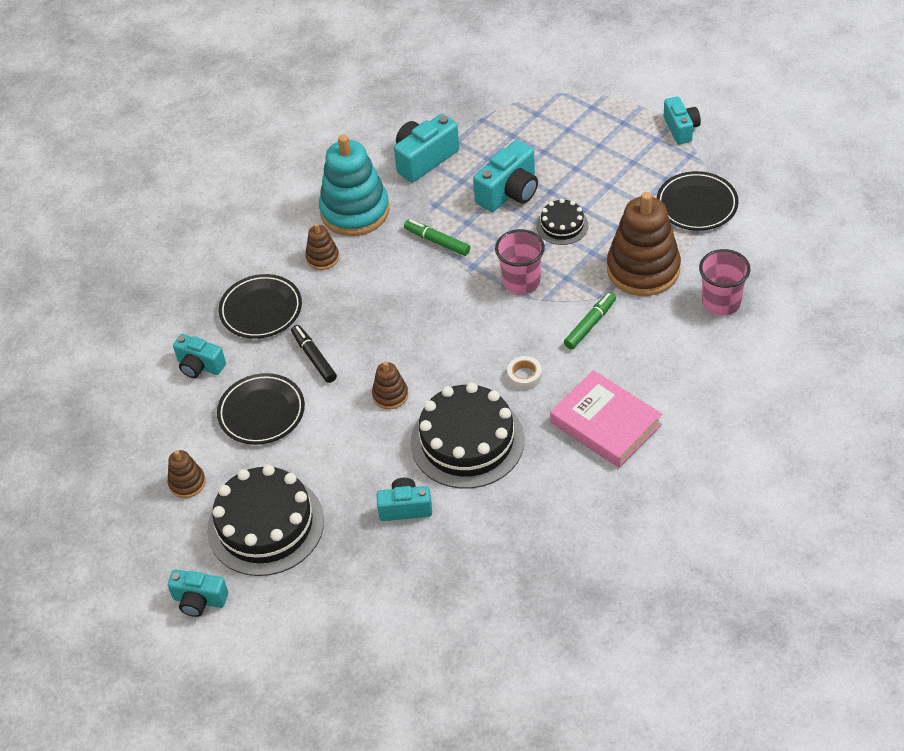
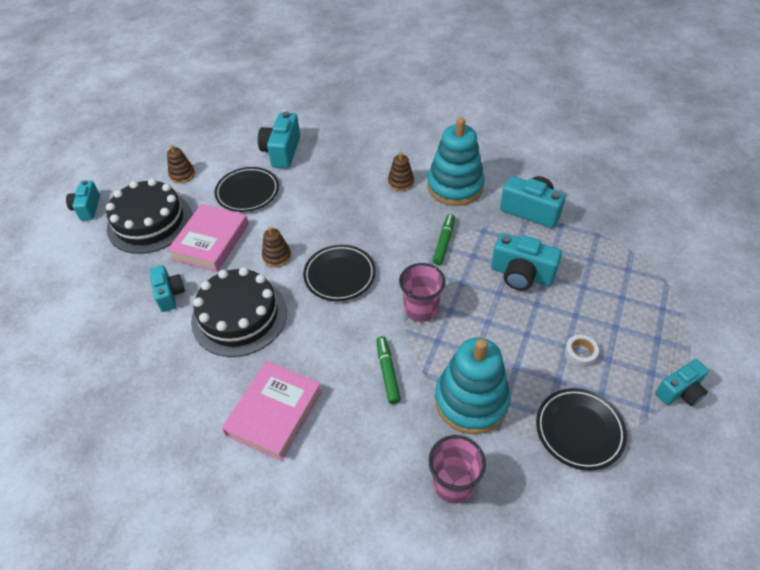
camera: 70 degrees right, 0 degrees up
(200, 366) = (282, 152): turquoise camera -> turquoise camera, size x1.51
(261, 310) = (340, 165): black plate -> black plate (339, 275)
(314, 358) = (303, 204): black marker -> none
(334, 459) = (211, 241): none -> pink book
(524, 376) = (315, 338): white tape -> white tape (580, 353)
(562, 225) = (499, 322): black cake -> none
(590, 324) = (387, 372): green marker -> green marker turned 120 degrees counterclockwise
(643, 269) = (471, 401): brown stacking toy -> turquoise stacking toy

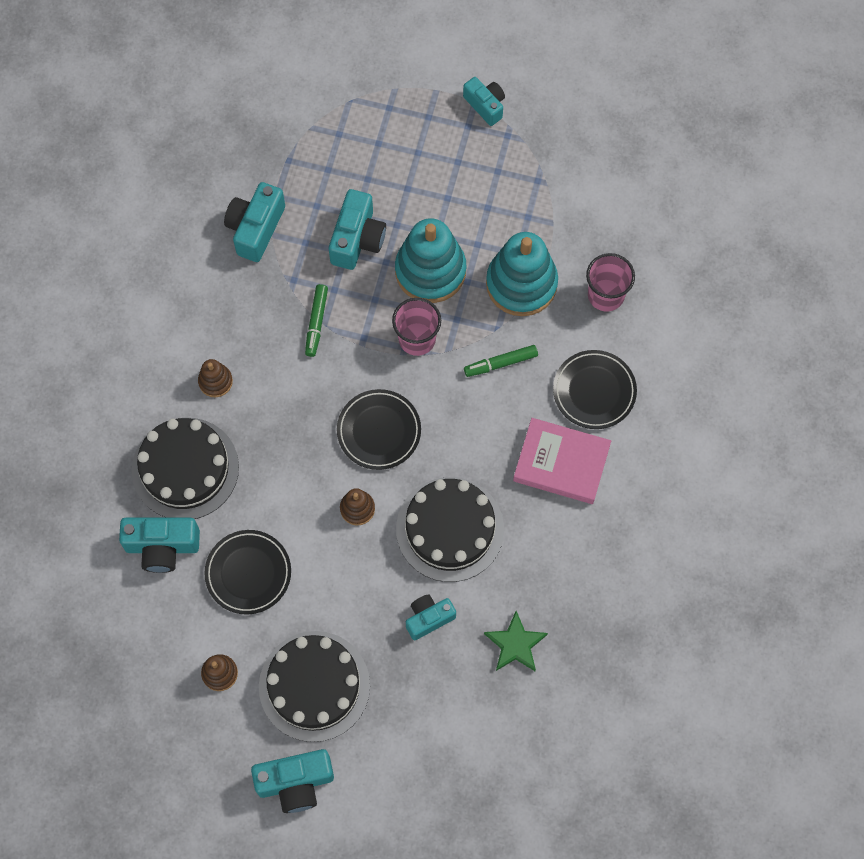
camera: 100 degrees left, 20 degrees up
(87, 208) = (295, 783): turquoise camera -> turquoise camera, size x1.51
(120, 353) = (515, 644): none -> green star
(211, 241) = (341, 595): pink book -> none
(336, 164) = (185, 468): none -> black cake
(444, 242) = (316, 322): green marker -> green marker turned 90 degrees counterclockwise
(455, 186) = (219, 315): turquoise stacking toy -> turquoise stacking toy (430, 271)
(579, 430) = (538, 191): black plate -> black plate (594, 391)
(580, 353) = (454, 186): white tape -> none

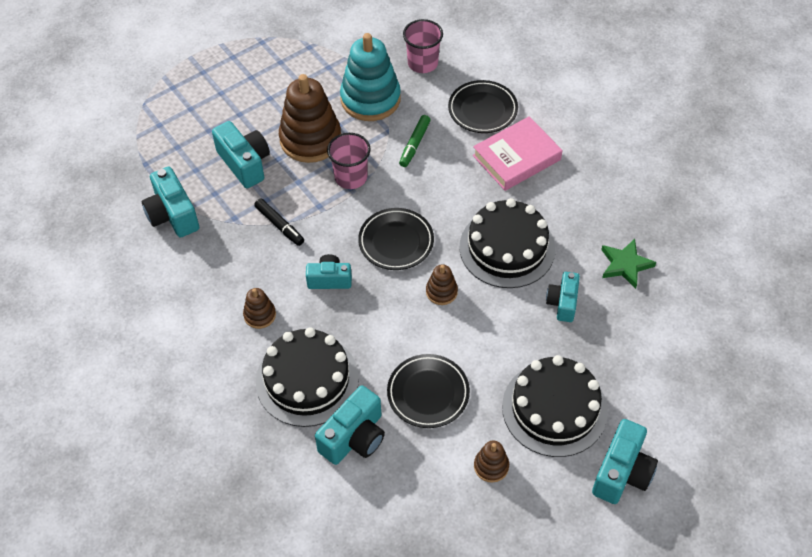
camera: 50 degrees left, 15 degrees down
(316, 322) = (279, 225): green marker -> black marker
(430, 271) = (310, 139): turquoise stacking toy -> brown stacking toy
(485, 105) = (229, 39): turquoise camera -> turquoise camera (329, 279)

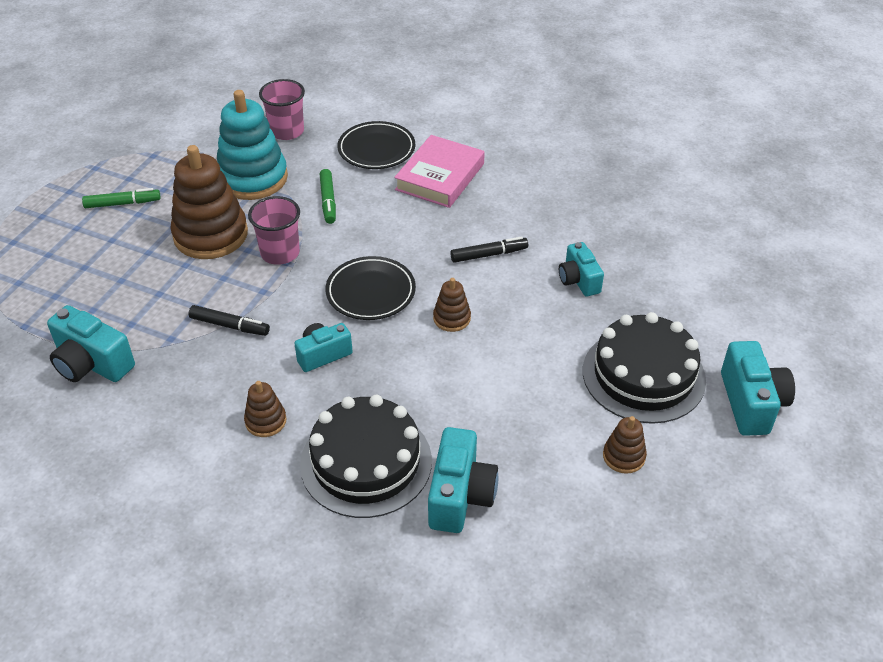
camera: 30 degrees left, 10 degrees down
(245, 163) = (149, 283): turquoise camera -> none
(264, 84) = (122, 203): none -> green marker
(428, 393) = (507, 417): black plate -> none
(507, 248) = (488, 254): black cake -> black marker
(625, 265) = (611, 226): green star -> none

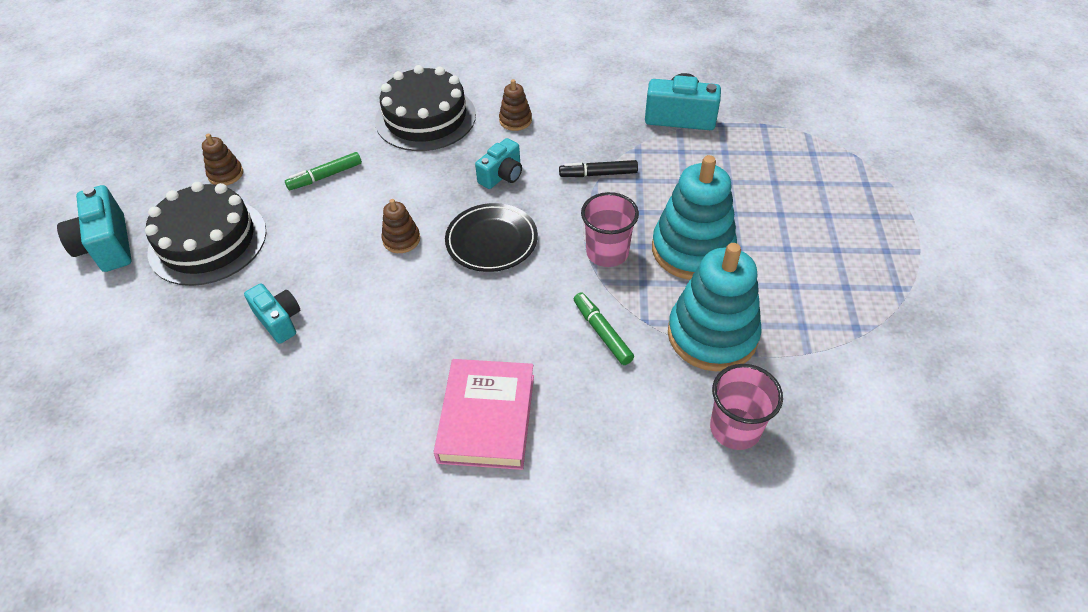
camera: 160 degrees right, 5 degrees up
(122, 203) = (816, 255): green marker -> green marker (325, 176)
(210, 235) = (692, 250): brown stacking toy -> turquoise stacking toy
(376, 149) = (594, 438): black plate -> none
(460, 495) = (348, 118): turquoise camera -> none
(488, 254) = (386, 321): black marker -> none

